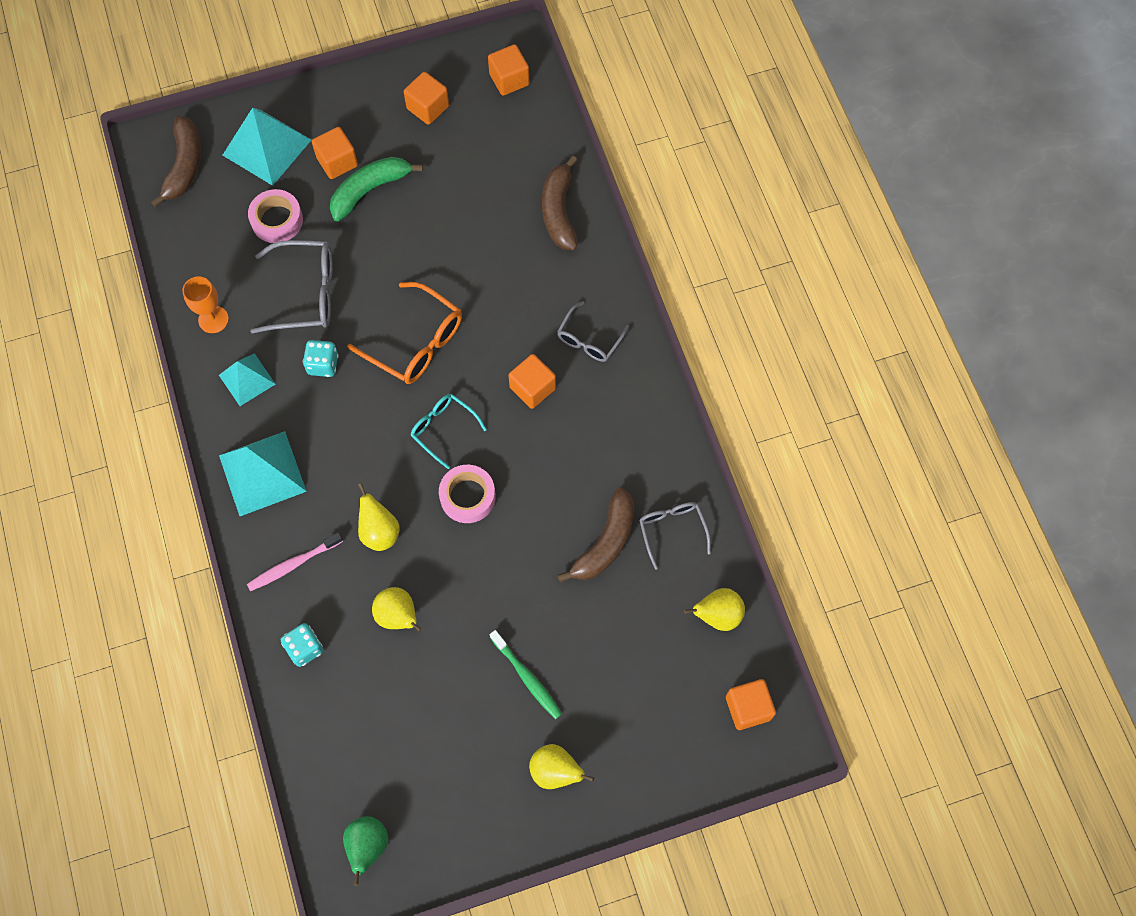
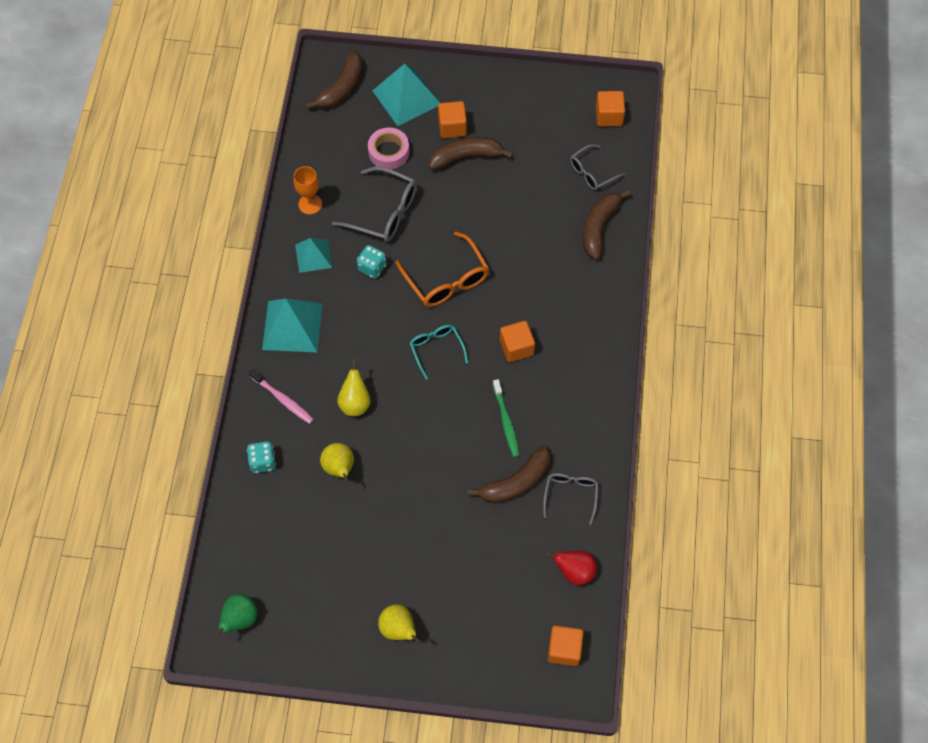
camera: 25 degrees right, 5 degrees down
(293, 564) = (283, 399): pink toothbrush -> pink toothbrush turned 135 degrees counterclockwise
(369, 190) = (466, 157): green banana -> brown banana
(428, 107) = (538, 113): orange cube -> none
(467, 496) = (430, 405): pink tape -> none
(527, 677) = (410, 553): green toothbrush -> green toothbrush (506, 422)
(589, 340) = (576, 330): grey glasses -> grey glasses (592, 172)
(717, 615) = (574, 572): yellow pear -> red pear

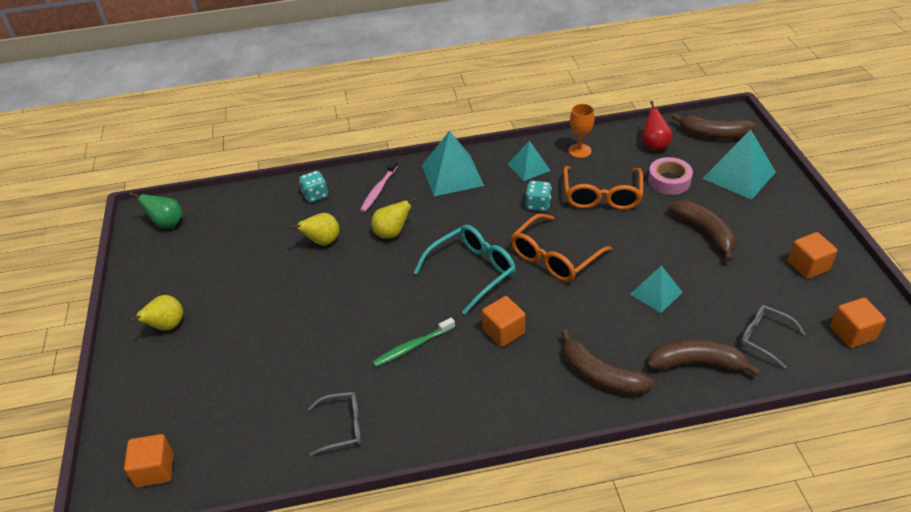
camera: 75 degrees right, 20 degrees down
(384, 212) = (602, 196): grey glasses -> orange glasses
(436, 349) = (472, 271): turquoise glasses -> turquoise glasses, size x1.61
(452, 127) = (731, 214): orange cube -> orange cube (808, 266)
(516, 482) = (345, 374): brown banana -> brown banana (600, 375)
(519, 222) = (656, 293): none -> turquoise pyramid
(574, 572) = (249, 455): red pear -> red pear (654, 145)

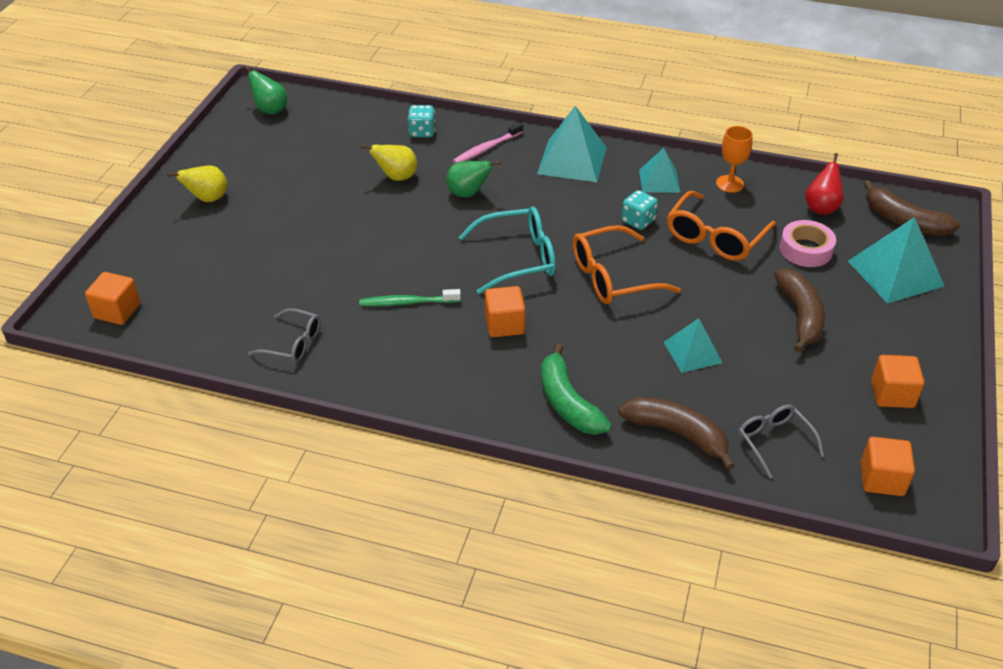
camera: 25 degrees right, 0 degrees up
(392, 233) = (468, 193): yellow pear -> green pear
(600, 375) = (568, 402): brown banana -> green banana

